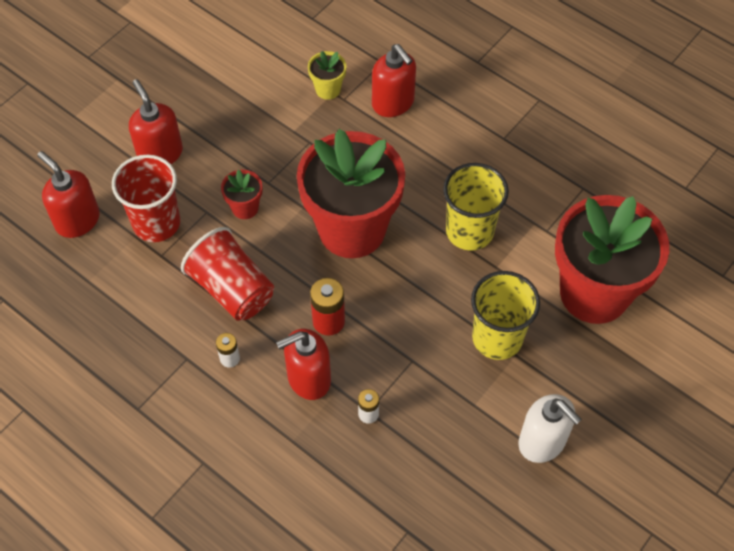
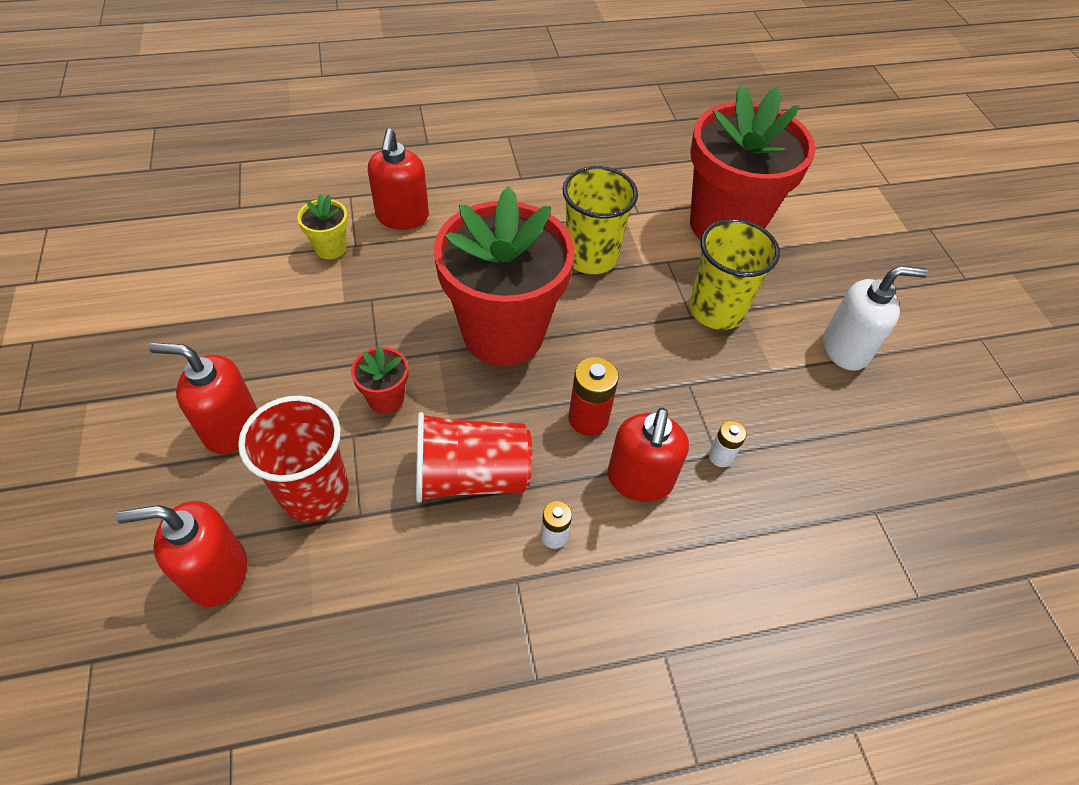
camera: 55 degrees left, 5 degrees down
(393, 103) = (402, 217): red soap dispenser -> red soap dispenser turned 90 degrees clockwise

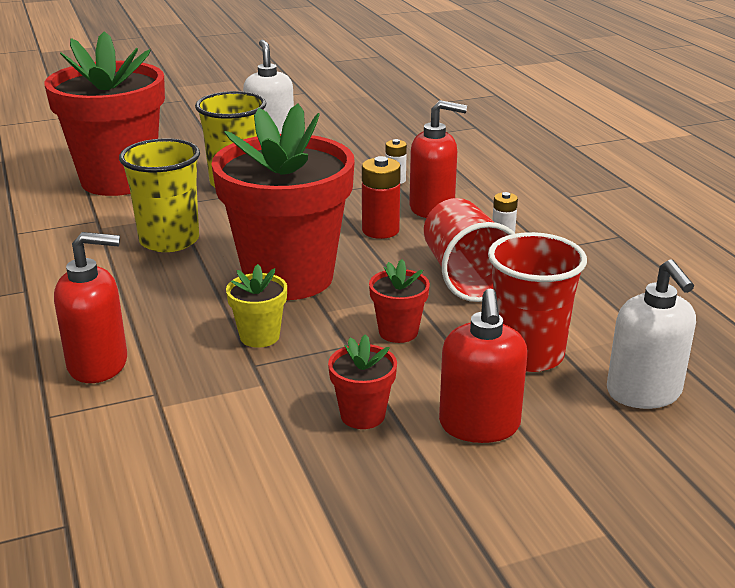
camera: 95 degrees left, 25 degrees down
(217, 572) = (644, 393): red soap dispenser -> white soap dispenser
(278, 355) = (362, 415): none -> red flower pot
(330, 248) = (163, 412): yellow flower pot -> yellow flower pot (259, 336)

